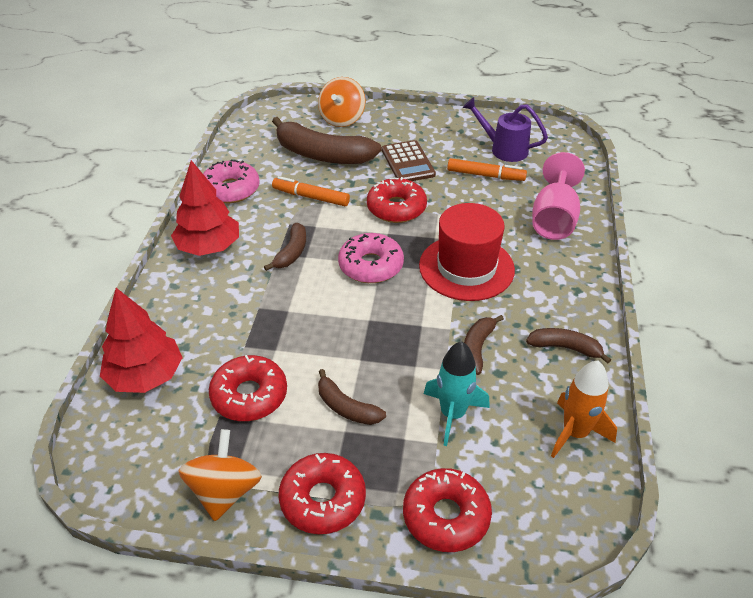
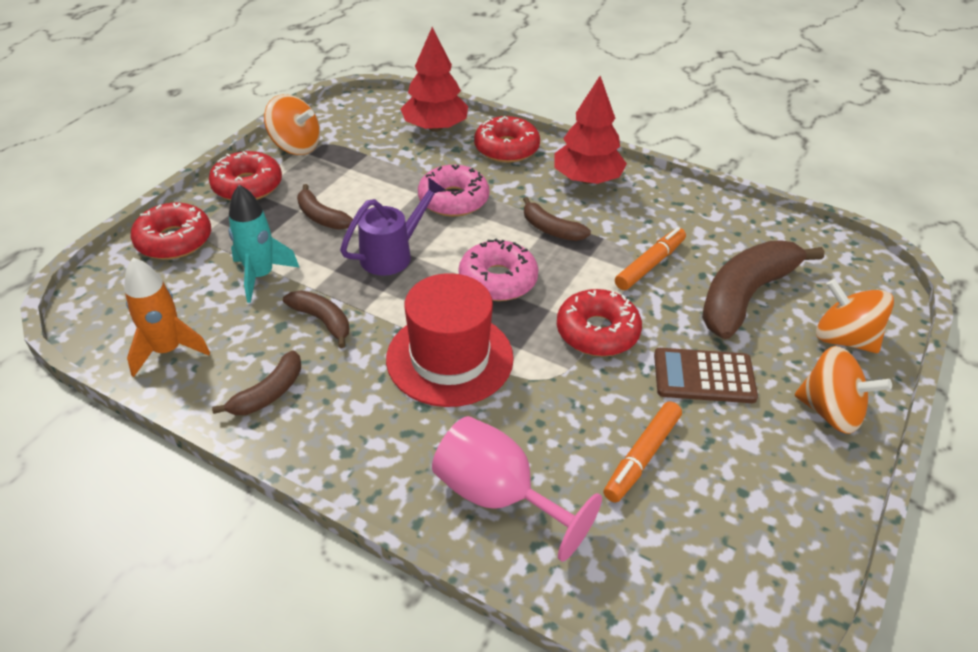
camera: 110 degrees right, 0 degrees up
(231, 189) = (687, 209): pink donut -> pink donut (453, 200)
(249, 395) = (376, 171): red donut -> red donut (506, 148)
(346, 407) = (321, 217): brown banana -> brown banana turned 105 degrees counterclockwise
(405, 120) = (830, 411): none -> orange spinning top
(504, 149) = (712, 514): purple watering can -> purple watering can (392, 254)

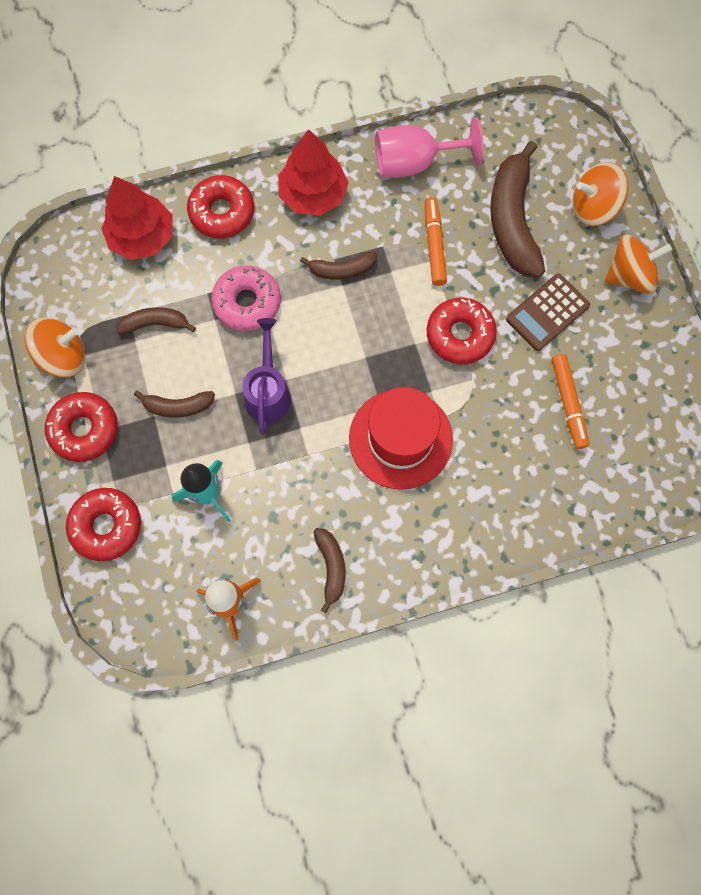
camera: 45 degrees left, 30 degrees up
(322, 321) = (293, 488): brown banana -> brown banana (155, 324)
(498, 280) = (359, 349): pink donut -> none
(498, 496) = (525, 501): pink goblet -> pink goblet (414, 163)

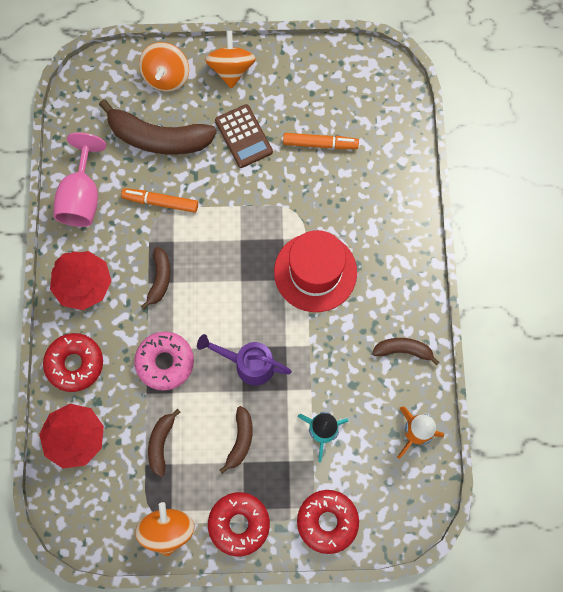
camera: 75 degrees left, 0 degrees up
(460, 335) = (243, 205): red donut -> none

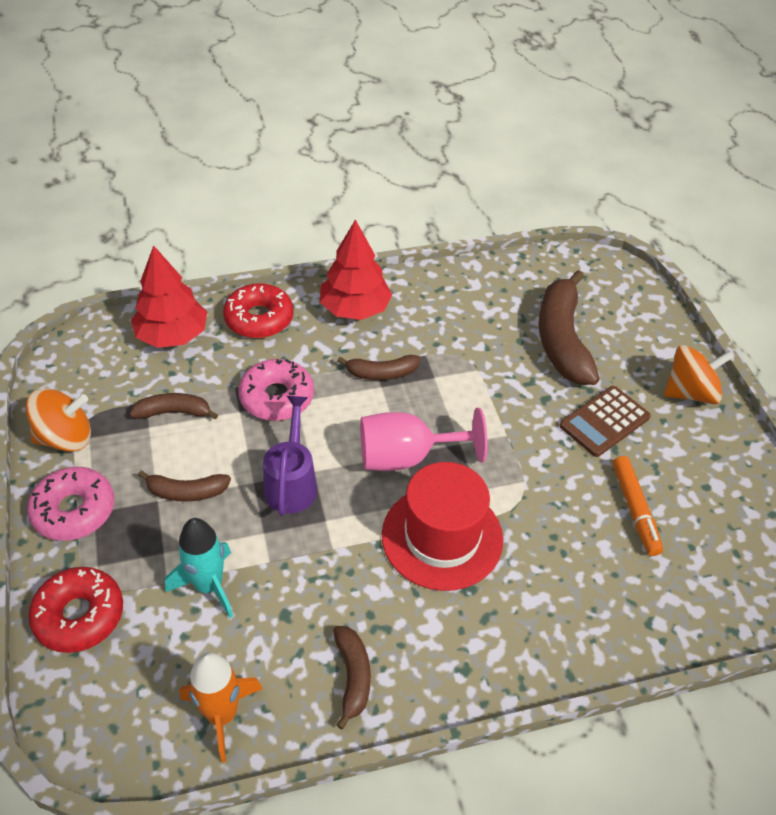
camera: 75 degrees right, 25 degrees down
(82, 197) = (459, 288): pink goblet -> pink goblet (406, 457)
(160, 202) = (480, 356): orange marker -> none
(166, 77) = (645, 332): orange spinning top -> none
(239, 524) = (74, 510): red donut -> pink donut

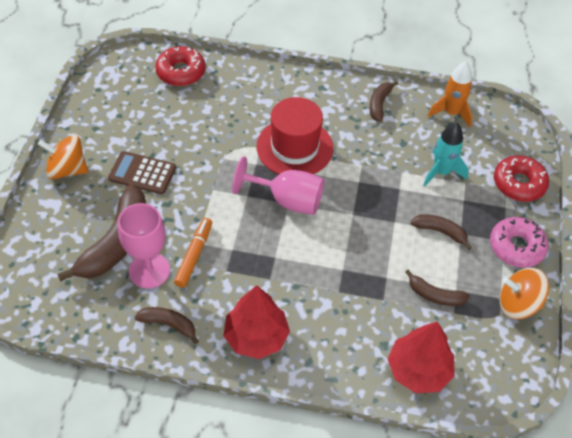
camera: 155 degrees left, 5 degrees up
(259, 319) = (340, 359): red donut -> red donut (181, 72)
(277, 397) = (355, 278): pink donut -> none
(292, 483) = (370, 212): purple watering can -> none
(381, 373) = (268, 268): brown banana -> brown banana (168, 324)
(505, 327) = (149, 270): none -> pink goblet
(604, 422) = (142, 173): brown calculator -> brown calculator turned 150 degrees counterclockwise
(635, 510) = (172, 119): orange marker -> orange marker (194, 255)

